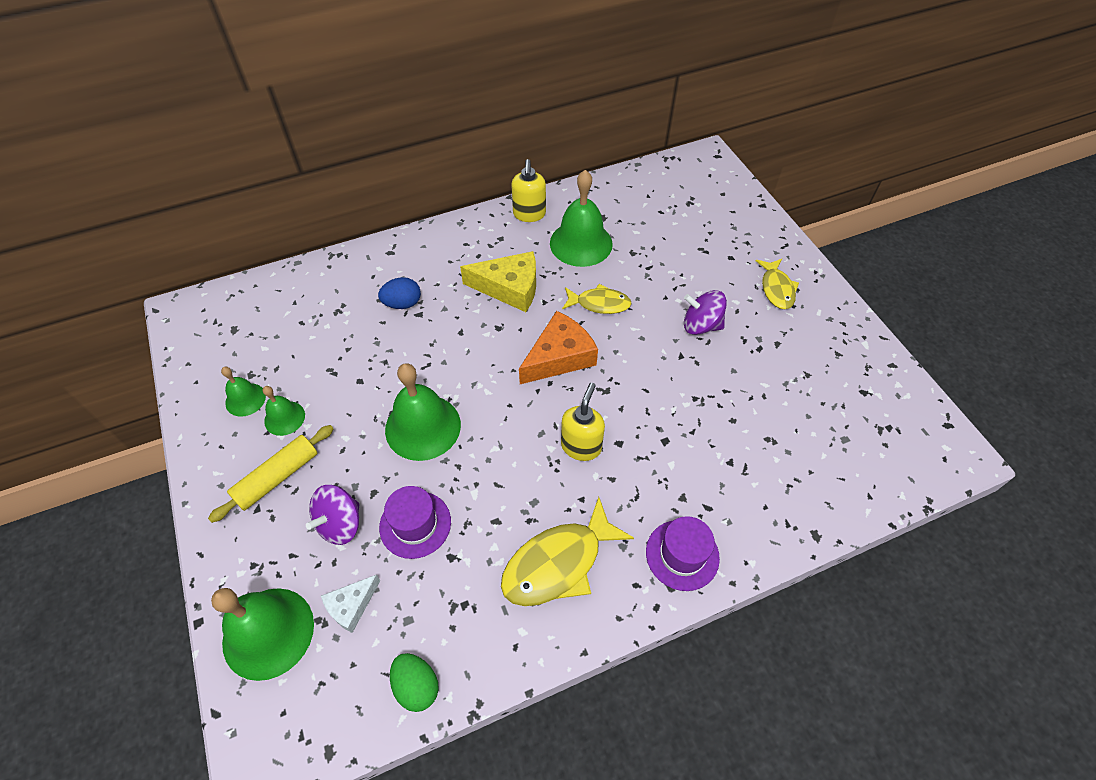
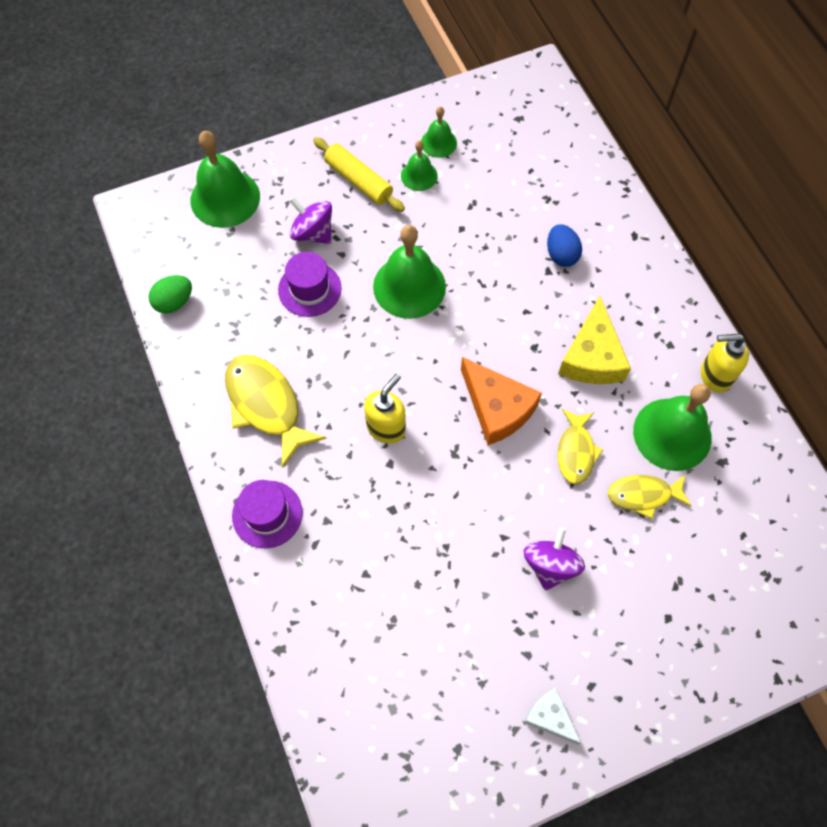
camera: 90 degrees right, 10 degrees up
(351, 606) = (241, 250): white cheese -> white cheese (550, 717)
(581, 446) = (386, 427): yellow soap dispenser -> yellow soap dispenser turned 75 degrees counterclockwise
(776, 289) = (617, 670): yellow fish -> yellow fish (643, 495)

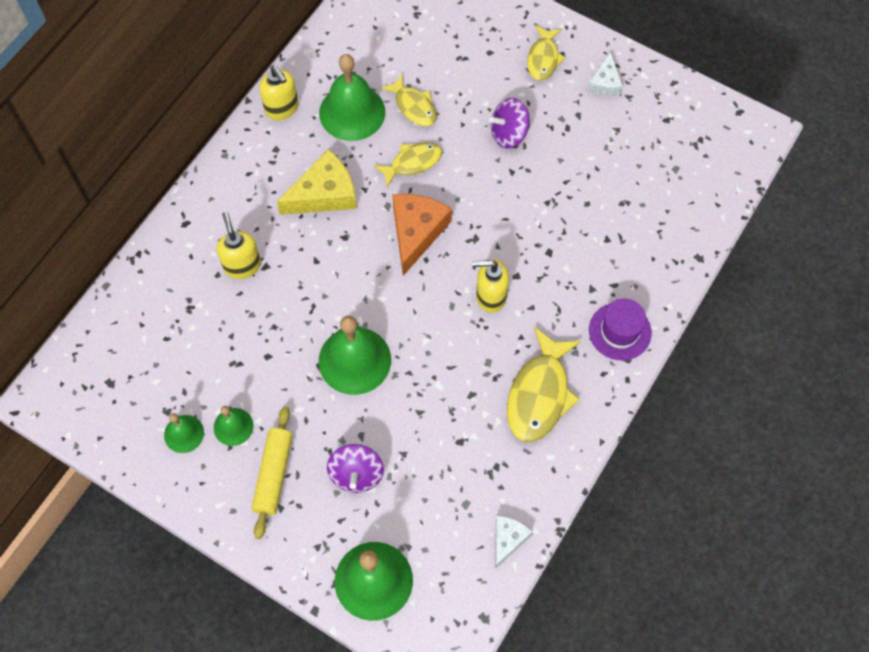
camera: 125 degrees left, 0 degrees up
(174, 302) = (508, 539): green egg -> white cheese
(309, 289) = (414, 436): purple hat -> none
(561, 255) = (242, 265): blue egg -> yellow soap dispenser
(624, 670) = (543, 59): none -> yellow fish

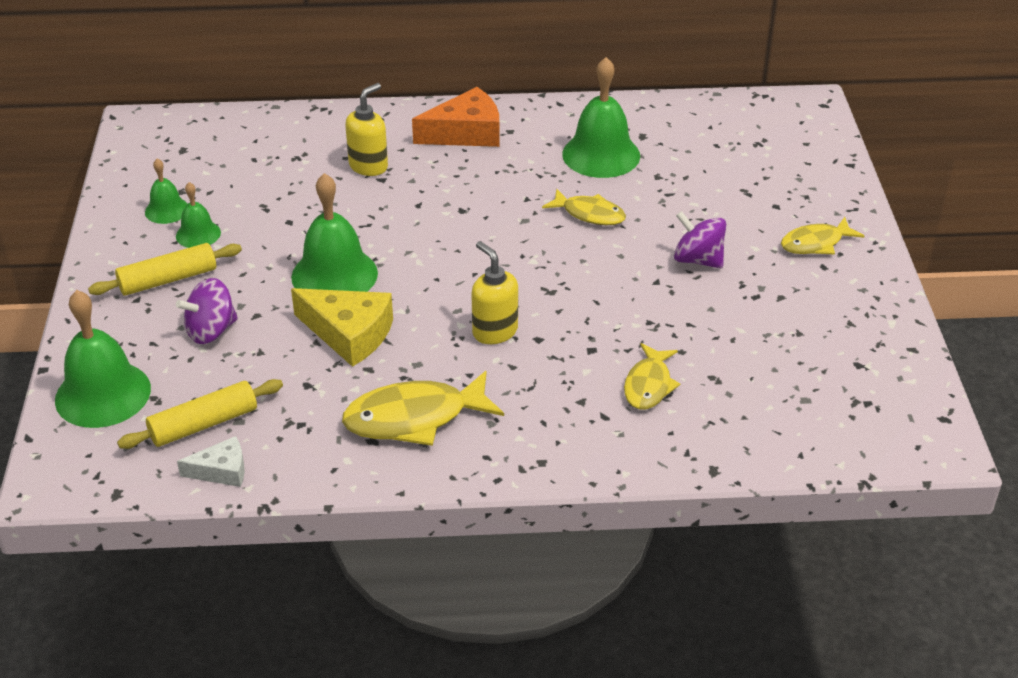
camera: 55 degrees right, 25 degrees down
(282, 109) = (556, 115): yellow soap dispenser -> none
(324, 194) = (494, 178): yellow cheese -> yellow cheese (349, 334)
(414, 106) = (653, 187): yellow fish -> yellow fish (649, 385)
(416, 232) = (515, 250): orange cheese -> orange cheese (466, 133)
(453, 528) = (204, 424): none -> yellow rolling pin
(605, 82) = (845, 298): white cheese -> none
(619, 331) = (551, 446): purple hat -> none

